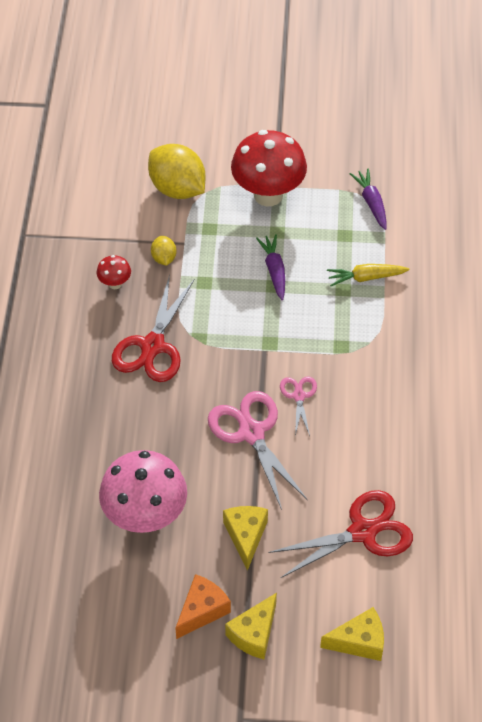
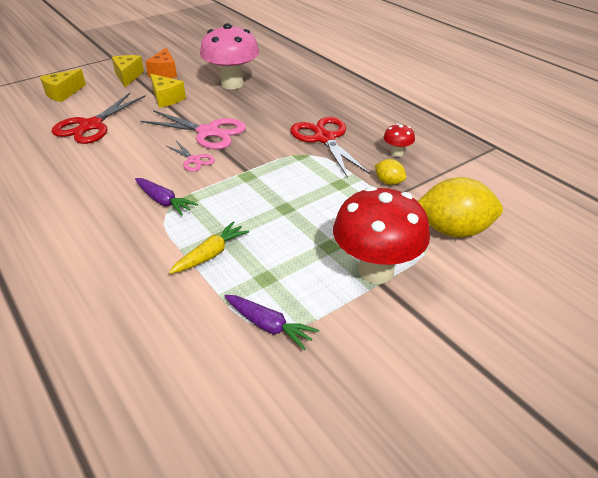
camera: 140 degrees right, 15 degrees down
(274, 270) = (296, 218): purple carrot -> purple carrot (163, 201)

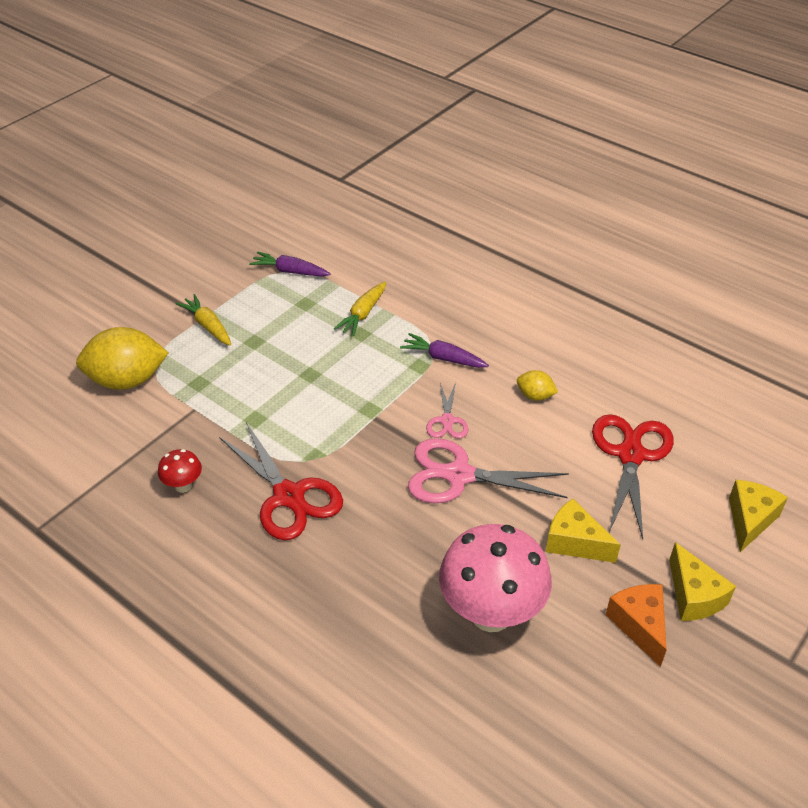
camera: 165 degrees right, 5 degrees up
(194, 160) = (447, 421): pink scissors -> pink scissors turned 120 degrees counterclockwise
(376, 271) = (208, 326): red mushroom -> yellow carrot
(389, 182) = (195, 432): yellow lemon -> yellow lemon (535, 396)

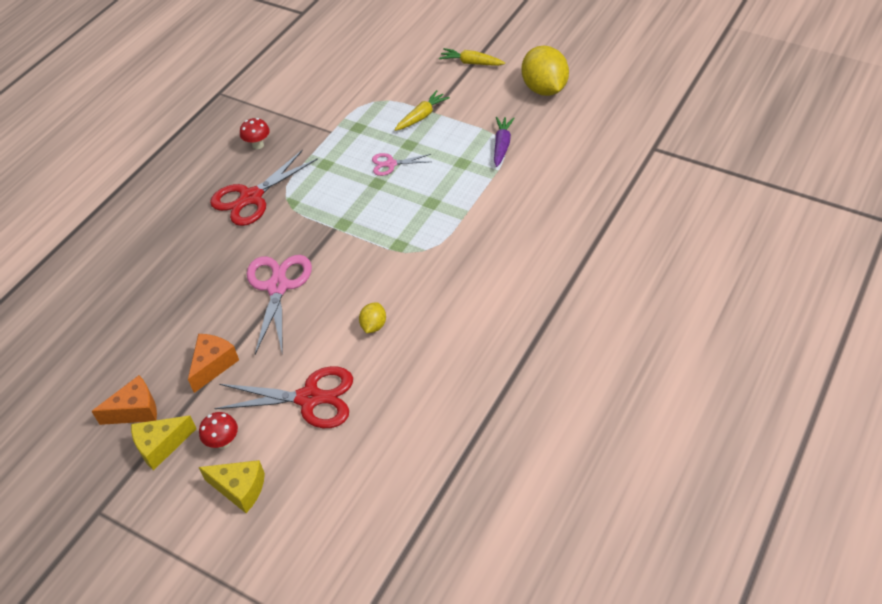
camera: 85 degrees right, 5 degrees up
(127, 380) = (355, 93): yellow lemon -> yellow lemon (544, 89)
(363, 314) = (457, 200): yellow carrot -> yellow carrot (471, 63)
(443, 358) = (411, 259): purple carrot -> none
(447, 421) = (336, 272): pink scissors -> pink scissors (391, 164)
(491, 613) = (149, 321): pink mushroom -> none
(574, 542) = (213, 365): yellow cheese -> orange cheese
(688, 534) = (223, 442): none -> red mushroom

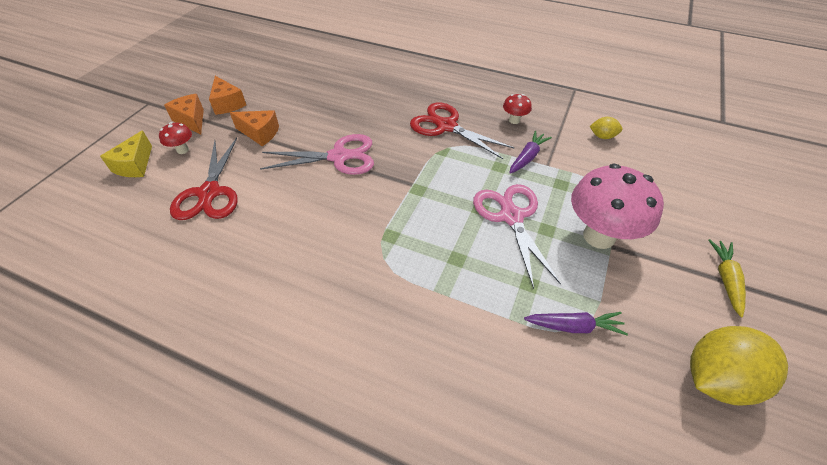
camera: 80 degrees right, 0 degrees up
(161, 446) = (191, 120): yellow cheese -> orange cheese
(317, 143) = (527, 157): none -> purple carrot
(374, 325) = (283, 227): yellow lemon -> yellow lemon (602, 136)
(391, 164) = (511, 217): pink scissors -> pink scissors, size x1.89
(421, 116) = (599, 236): yellow carrot -> pink mushroom

